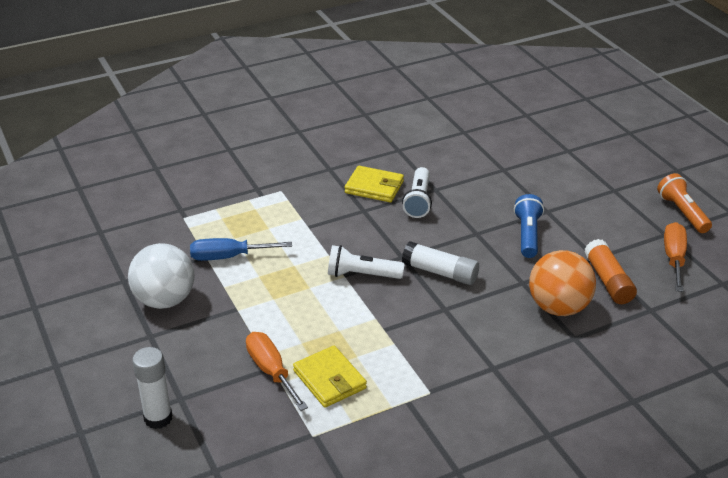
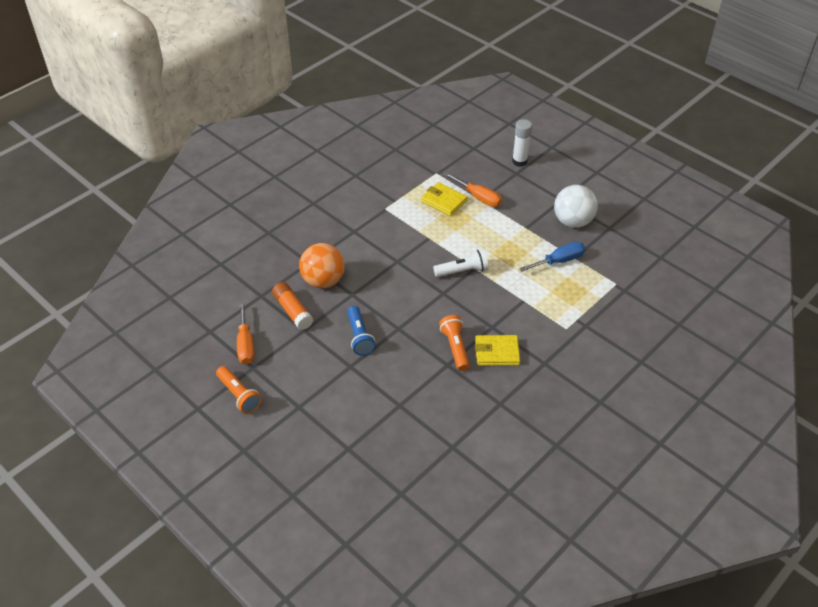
camera: 160 degrees right, 10 degrees up
(418, 201) = (455, 348): white flashlight -> orange flashlight
(440, 272) = (411, 287): white glue stick -> none

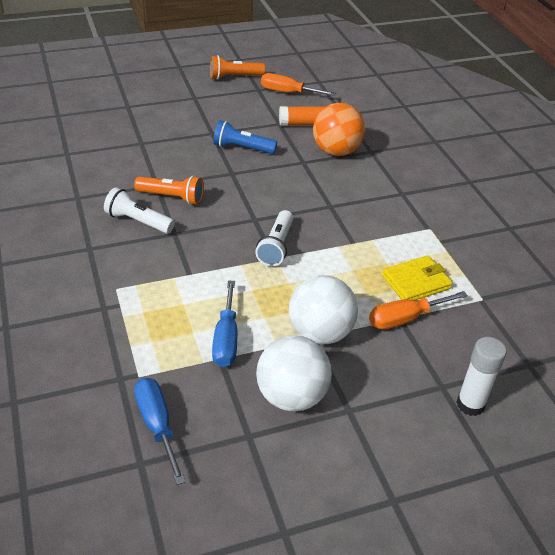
camera: 115 degrees right, 5 degrees down
(497, 352) = (138, 221): yellow wallet -> white flashlight
(520, 226) = (320, 333): none -> white ball
(636, 261) = (157, 425): none -> blue screwdriver

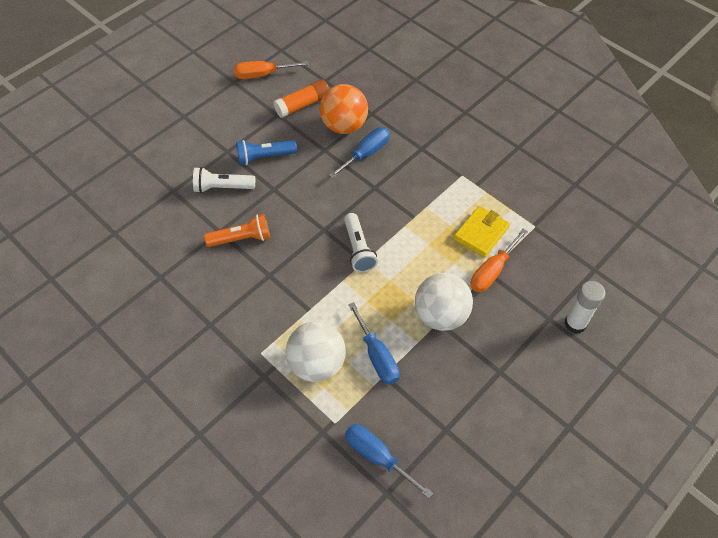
camera: 25 degrees left, 15 degrees up
(138, 221) = (231, 277): white flashlight -> white flashlight (222, 187)
(234, 77) = (203, 75): orange flashlight -> none
(291, 396) = (454, 381): white ball -> white ball (317, 364)
(342, 178) = (366, 153): none -> blue screwdriver

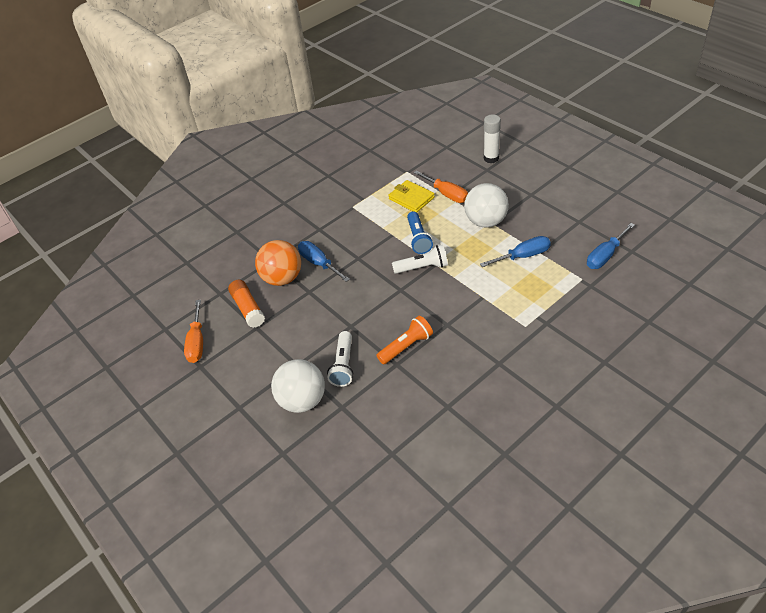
camera: 80 degrees left, 10 degrees down
(241, 238) = (406, 346): orange flashlight -> orange flashlight turned 60 degrees clockwise
(264, 157) = (310, 335): blue flashlight -> blue flashlight (418, 239)
(317, 364) = (532, 290): white ball -> white ball (302, 400)

